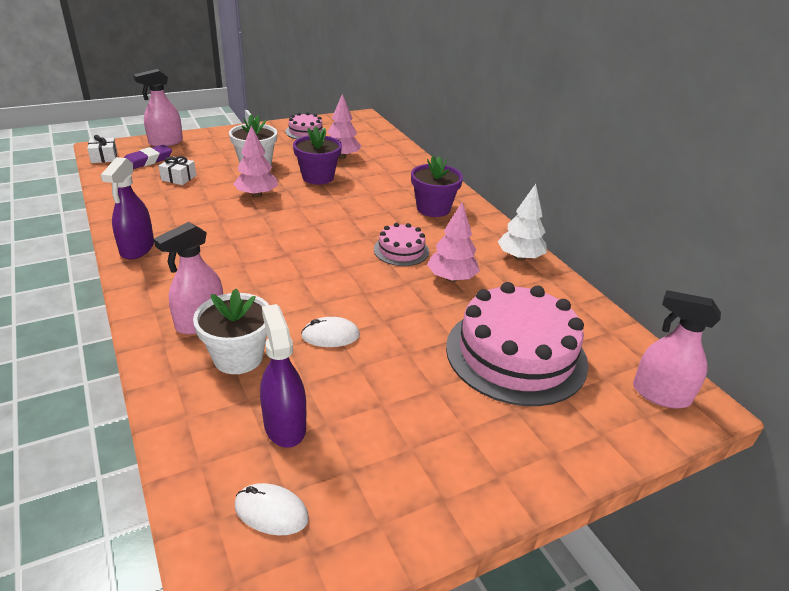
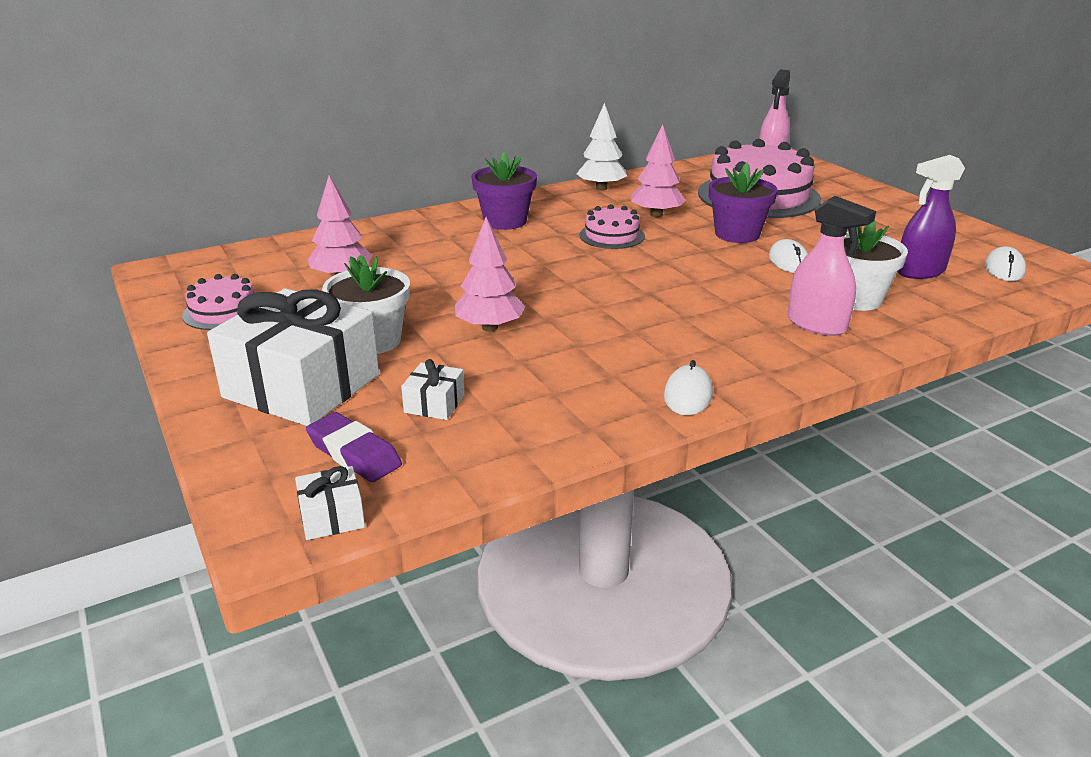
camera: 90 degrees left, 5 degrees down
(137, 249) = (688, 395): purple spray bottle -> white mouse
(165, 142) = (250, 451): pink spray bottle -> none
(216, 150) = (302, 386): none -> white gift
(318, 177) = (420, 289): purple flower pot -> purple flower pot (737, 234)

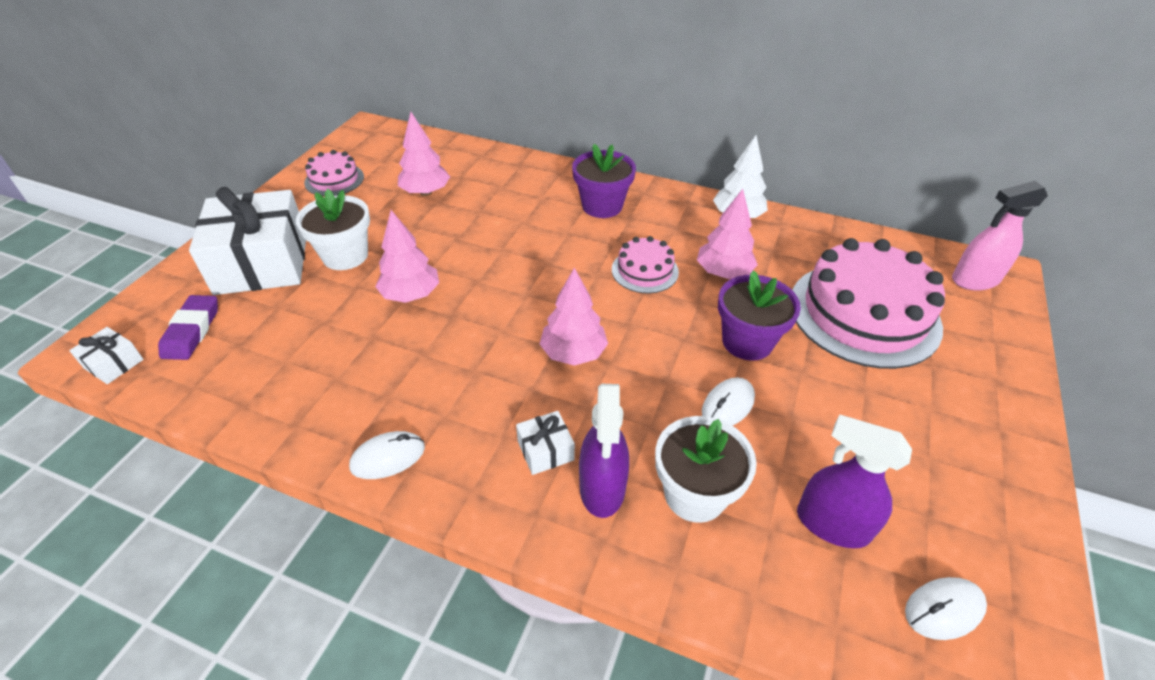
camera: 50 degrees right, 15 degrees up
(434, 404) = (278, 330): white gift -> white gift (545, 450)
(667, 289) = (573, 353): none -> pink tree
(817, 325) = (602, 488): pink spray bottle -> purple spray bottle

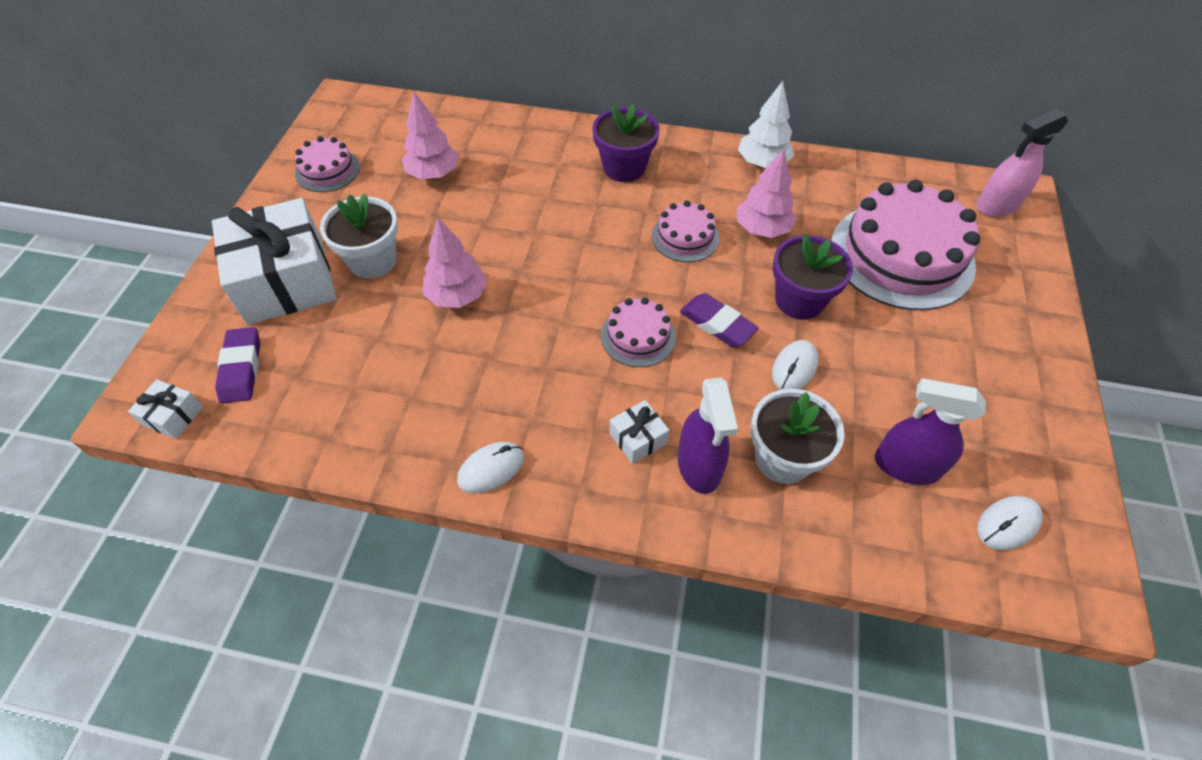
camera: 10 degrees left, 10 degrees up
(573, 353) = (638, 336): pink tree -> pink cake
(657, 352) = (717, 324): none -> purple eraser

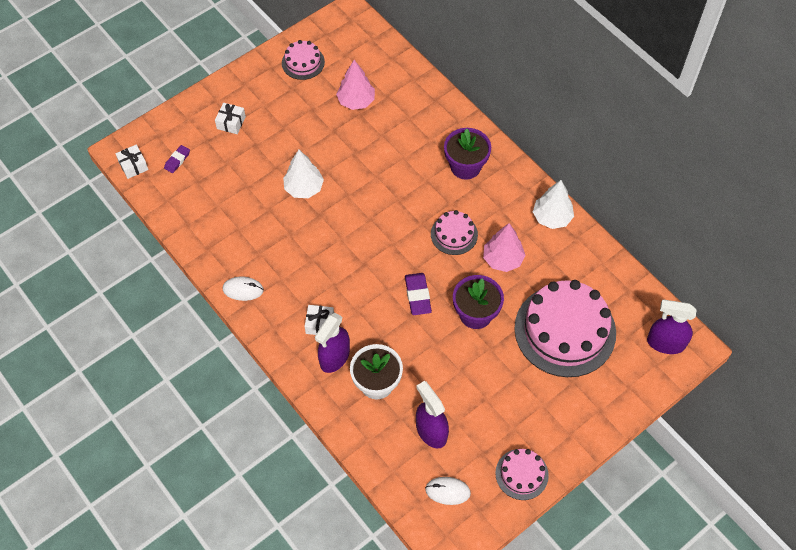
camera: 40 degrees right, 5 degrees up
(241, 368) = (177, 160): purple eraser -> purple eraser, size x0.64
(286, 281) = (231, 123): white gift -> white gift, size x0.41
(372, 260) = (280, 138): white flower pot -> none
(457, 296) = (304, 188): pink tree -> white tree
(638, 336) = (371, 273): pink cake -> pink cake (521, 474)
(794, 368) = (431, 346): white mouse -> none
(997, 205) = (665, 343): pink spray bottle -> purple spray bottle

